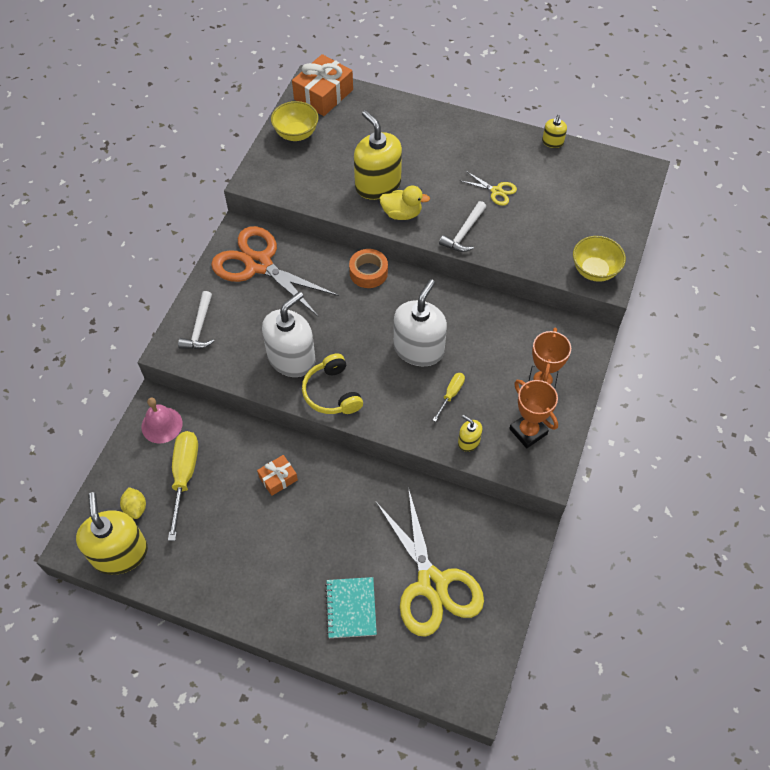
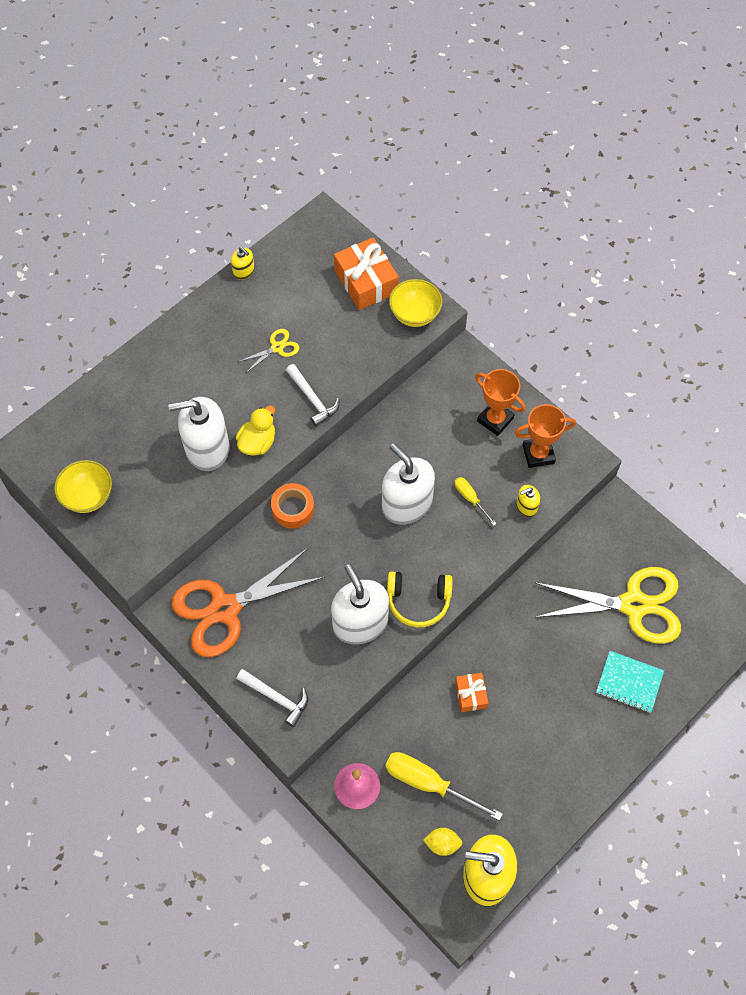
camera: 65 degrees left, 5 degrees up
(323, 95) = (47, 446): orange gift -> orange gift (366, 282)
(378, 185) = (207, 448): yellow soap dispenser -> white soap dispenser

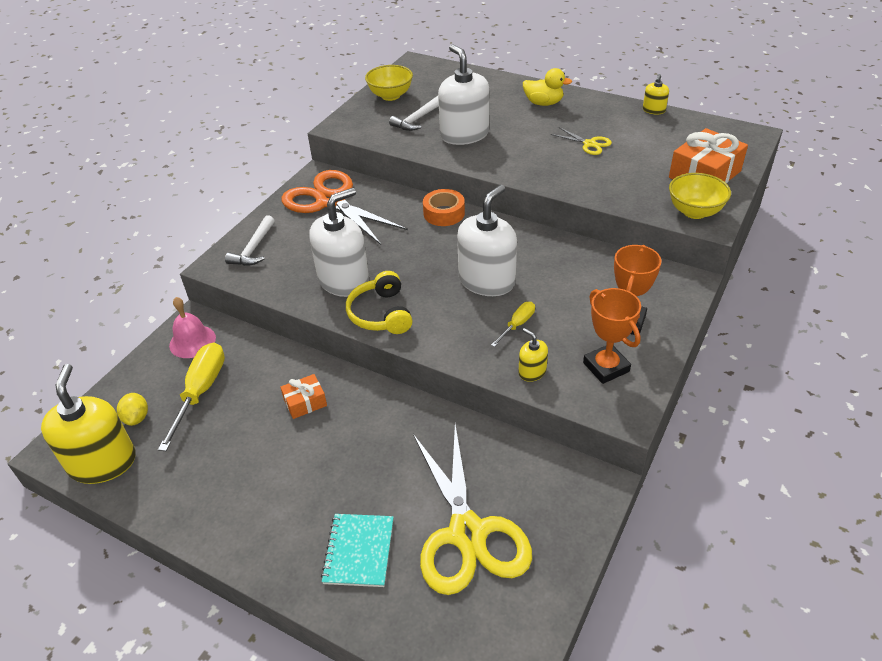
camera: 75 degrees right, 20 degrees down
(257, 442) = (485, 157): yellow duck -> yellow duck (543, 103)
(312, 399) = (550, 174): white hammer -> white hammer (417, 119)

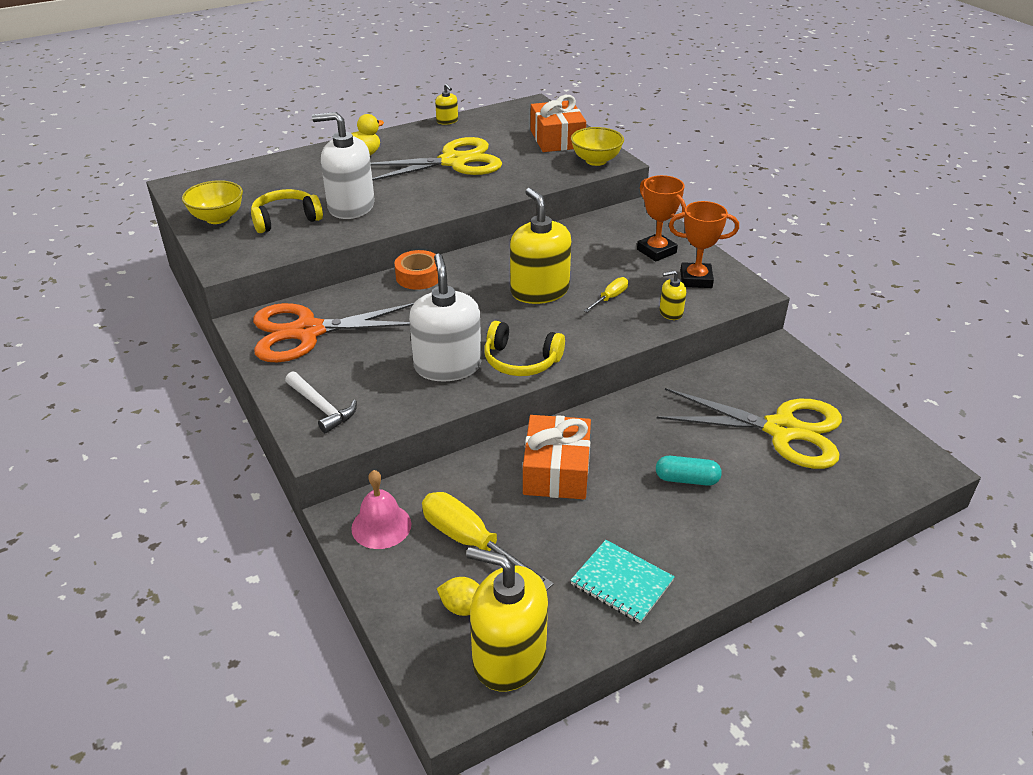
camera: 60 degrees left, 5 degrees down
(305, 402) = (556, 470): orange gift -> orange gift, size x1.84
(348, 488) = (686, 479): none -> turquoise capsule
(359, 551) = (761, 497): turquoise notebook -> turquoise notebook (622, 582)
(417, 119) = (286, 219): white hammer -> yellow headphones
(487, 281) = (539, 291): white soap dispenser -> yellow soap dispenser
(517, 324) = (610, 298): yellow screwdriver -> yellow screwdriver turned 60 degrees clockwise
(589, 144) = (453, 162): yellow scissors -> yellow scissors, size x2.29

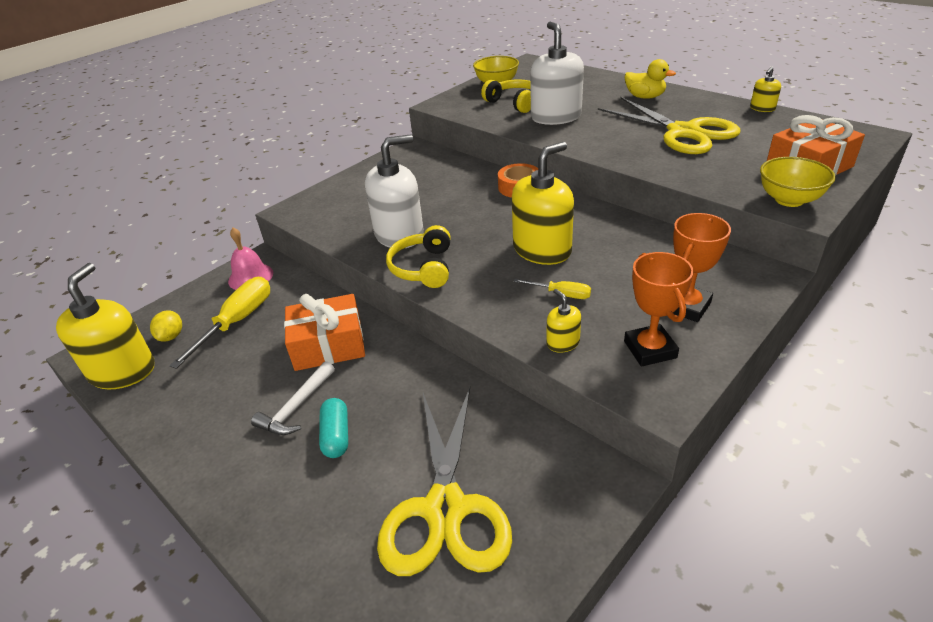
camera: 75 degrees right, 0 degrees up
(308, 331) = (415, 168): orange scissors -> none
(321, 407) = (328, 200): white hammer -> white hammer (296, 407)
(622, 582) = (195, 417): turquoise notebook -> none

